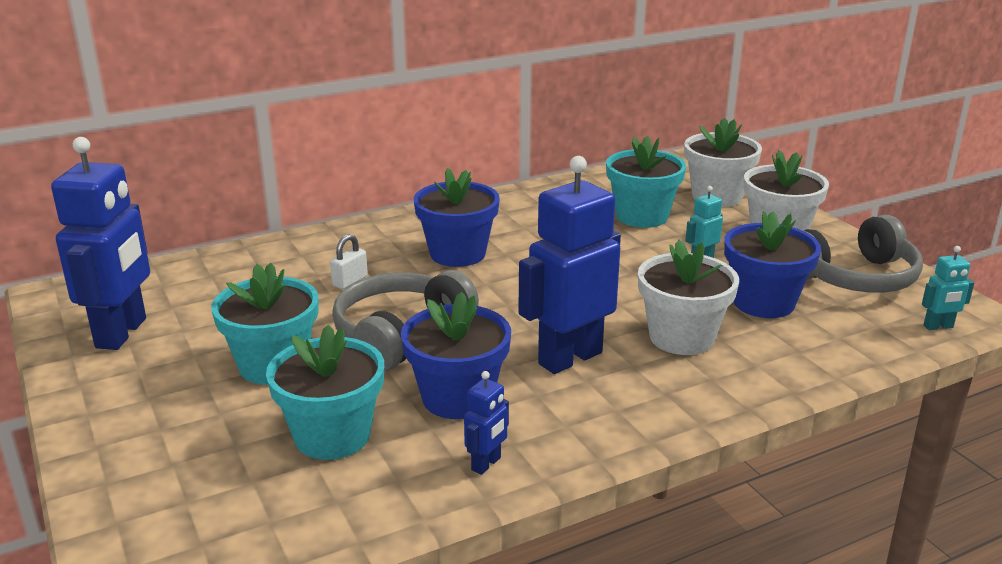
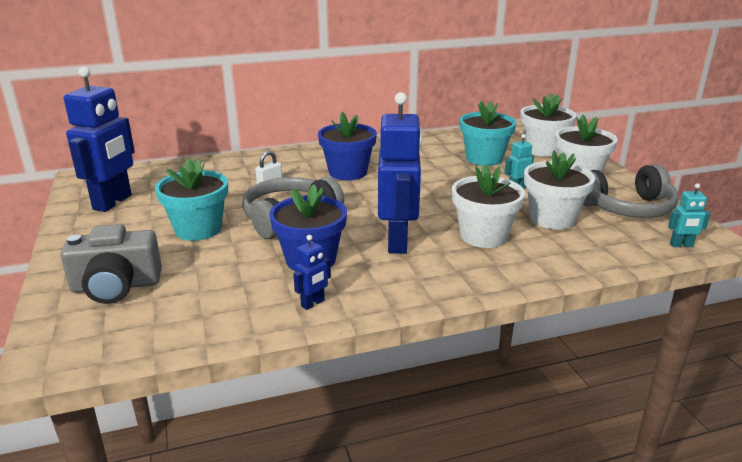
camera: 10 degrees right, 0 degrees up
(188, 469) = (116, 286): none -> grey camera
(332, 436) = (217, 275): turquoise flower pot -> none
(569, 358) = (398, 242): blue robot -> blue robot turned 120 degrees clockwise
(763, 302) = (552, 219): blue flower pot -> white flower pot

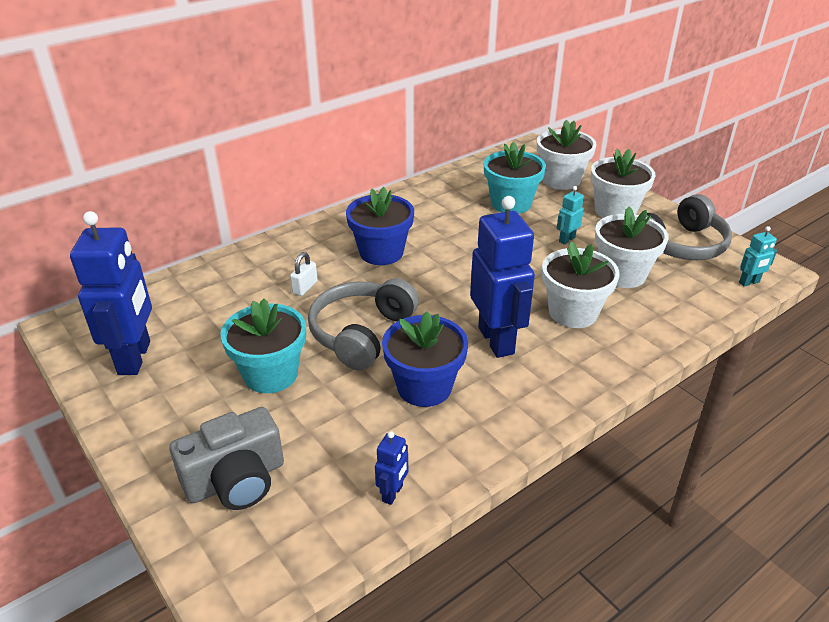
camera: 20 degrees left, 10 degrees up
(313, 303) = (465, 444): blue robot -> blue robot (393, 493)

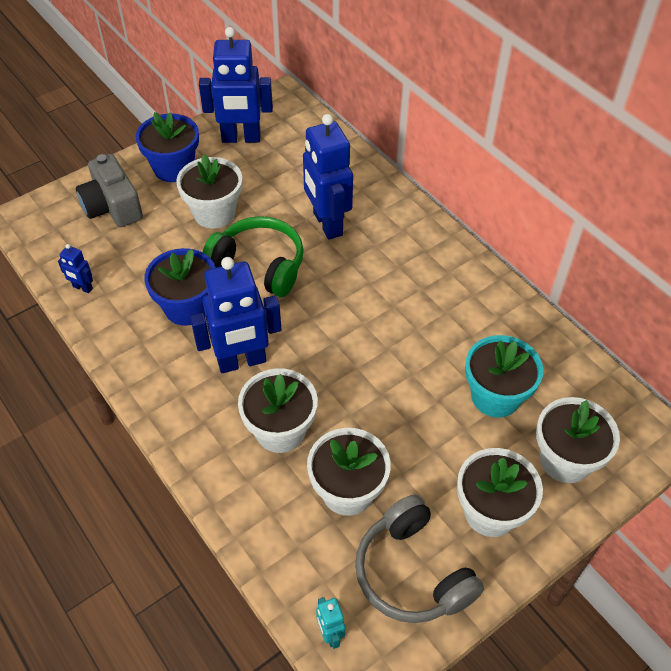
camera: 90 degrees right, 15 degrees up
(270, 374) = (214, 213): turquoise flower pot -> white flower pot
(305, 287) = (327, 224): white padlock -> blue robot
(361, 333) = (259, 265): grey headphones -> green headphones
(381, 252) = (385, 276): blue flower pot -> blue flower pot (173, 168)
(566, 239) = (418, 445): turquoise robot -> none

